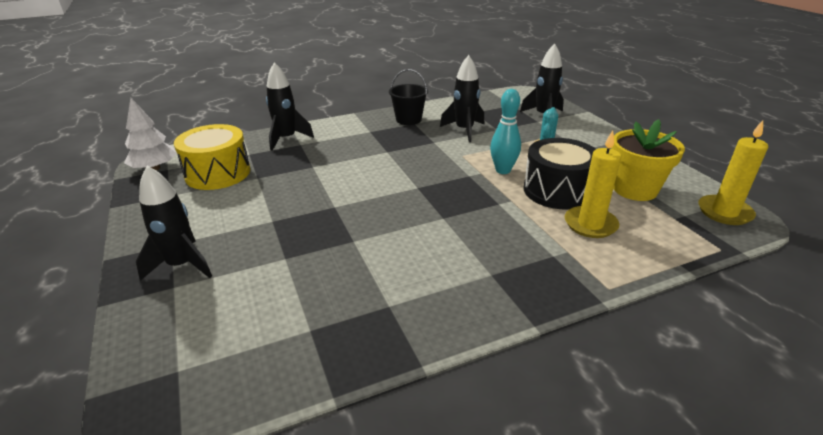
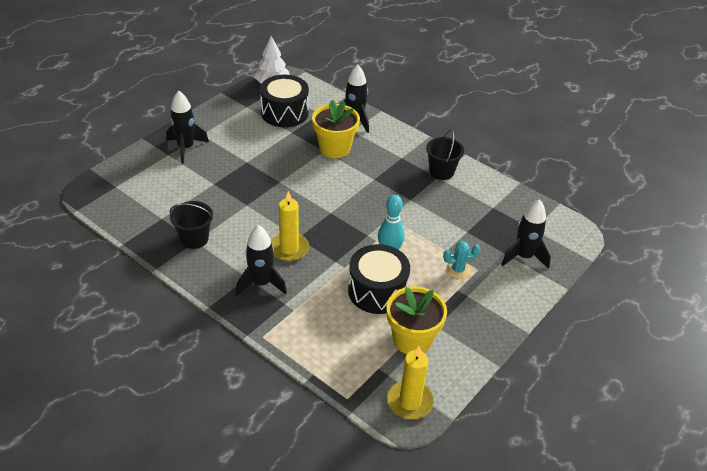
camera: 60 degrees right, 10 degrees up
(218, 173) = (284, 113): yellow drum -> black drum
(316, 159) = (335, 148): none -> yellow flower pot
(384, 305) = (194, 239): none -> black bucket
(464, 130) = (447, 211): black rocket -> black rocket (261, 283)
(590, 224) = (337, 317): yellow candle -> yellow candle (289, 249)

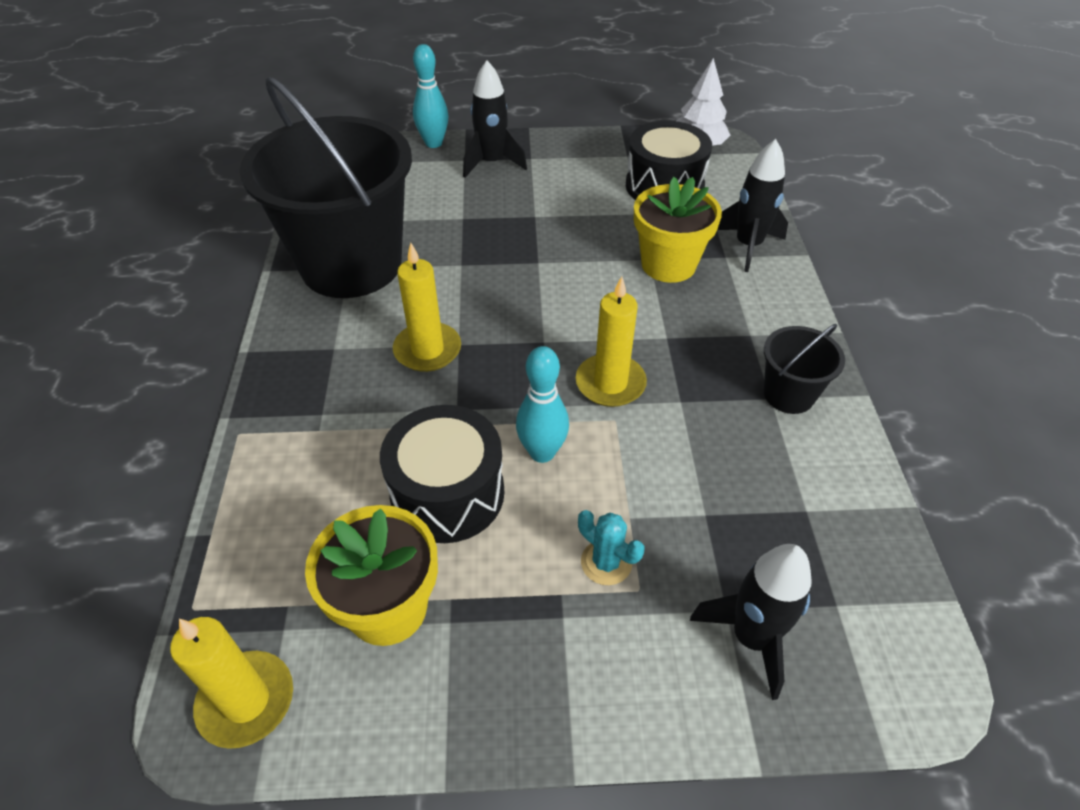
camera: 50 degrees right, 5 degrees up
(137, 155) = (433, 143): none -> turquoise bowling pin
(194, 239) = (351, 265): black bucket -> black bucket, size x2.34
(261, 283) = (335, 368): black rocket -> none
(378, 210) = (610, 383): none -> yellow candle

